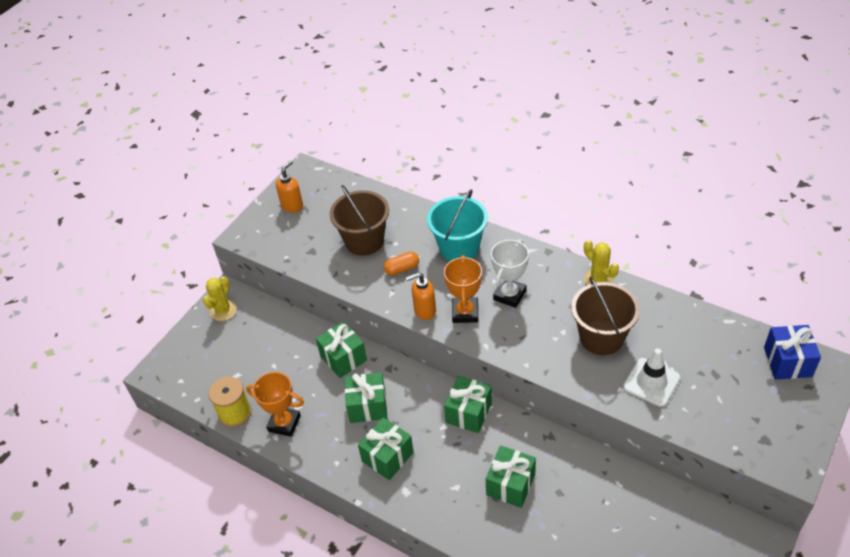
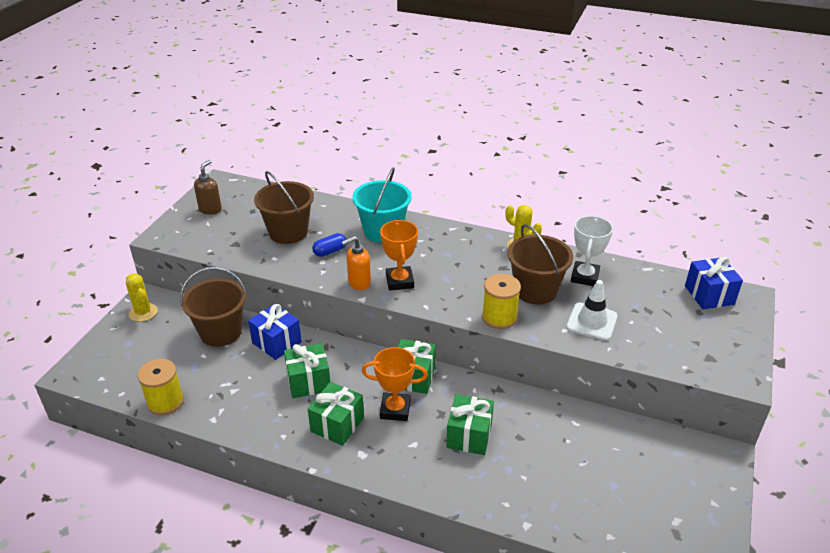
camera: 15 degrees left, 10 degrees down
(223, 310) = (143, 312): yellow cactus -> yellow cactus turned 45 degrees counterclockwise
(284, 423) = (221, 406): orange trophy -> orange trophy (395, 409)
(292, 206) = (210, 209): orange soap dispenser -> brown soap dispenser
(292, 341) = (220, 332): none -> brown bucket
(343, 358) = (277, 342): green gift -> blue gift
(402, 269) = (330, 251): orange capsule -> blue capsule
(509, 295) = (440, 264): white trophy -> white trophy (584, 277)
(557, 367) = (499, 317): none -> yellow spool

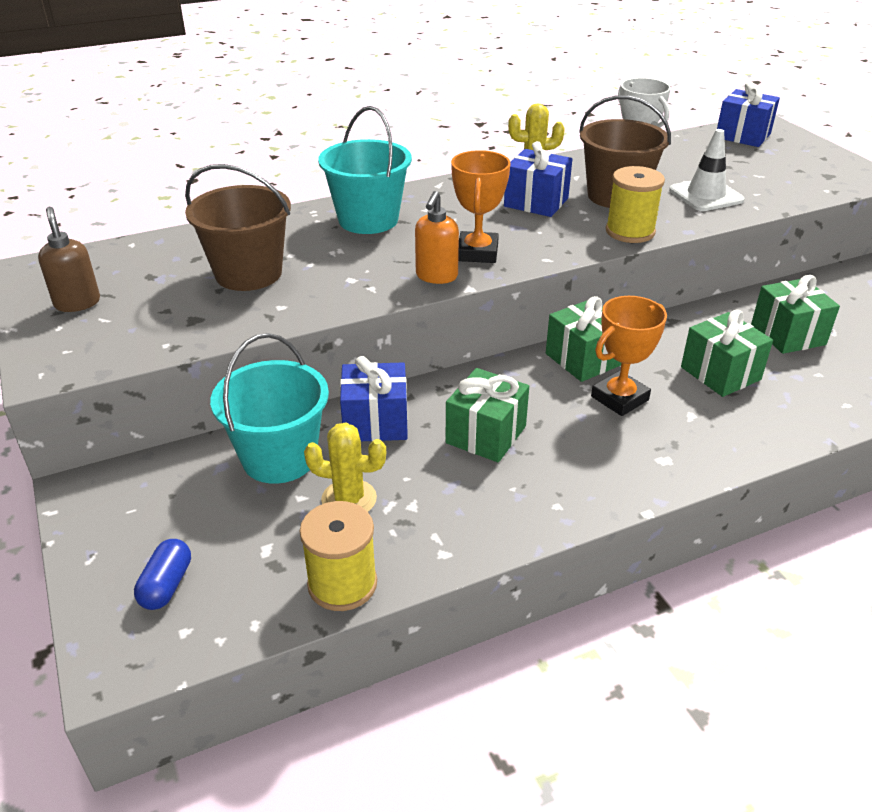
camera: 45 degrees left, 0 degrees up
(143, 312) = (111, 509): yellow cactus -> yellow cactus (349, 499)
(220, 332) = (279, 458): brown bucket -> turquoise bucket
(330, 251) = (342, 266): blue capsule -> blue capsule (166, 585)
(337, 424) = (591, 452): green gift -> green gift (788, 334)
(399, 281) = (477, 253): orange trophy -> orange trophy turned 60 degrees clockwise
(483, 268) = (536, 202): none -> blue gift

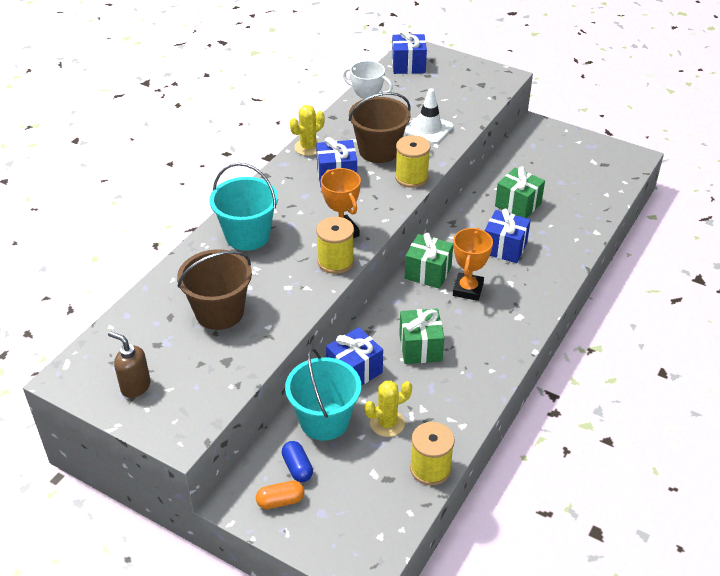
camera: 35 degrees left, 5 degrees up
(127, 519) = (280, 501): none -> orange capsule
(166, 585) = (345, 521): blue capsule -> blue capsule (297, 467)
(436, 276) = (335, 261): orange soap dispenser -> yellow spool
(720, 373) = (504, 248): green gift -> blue gift

